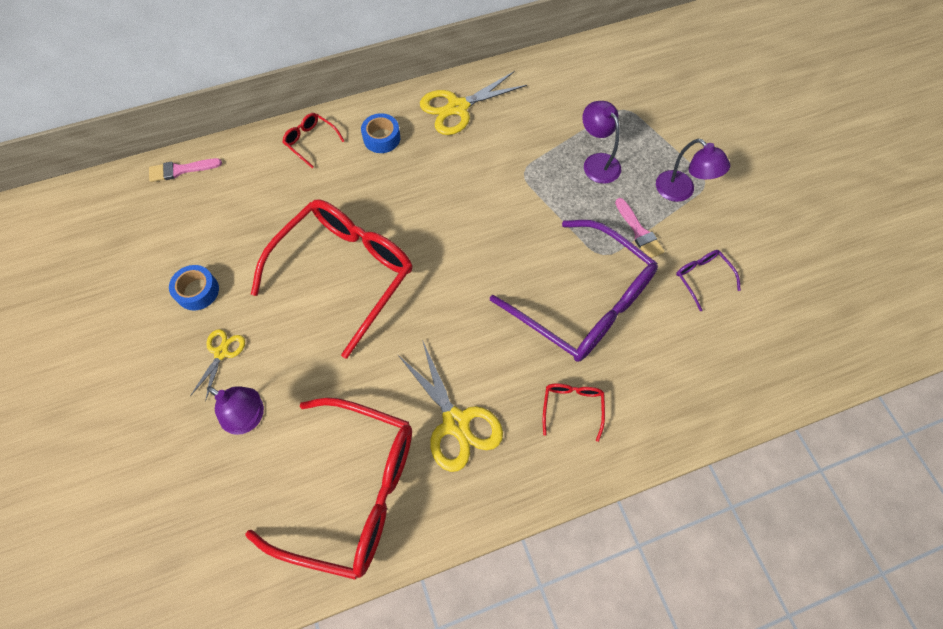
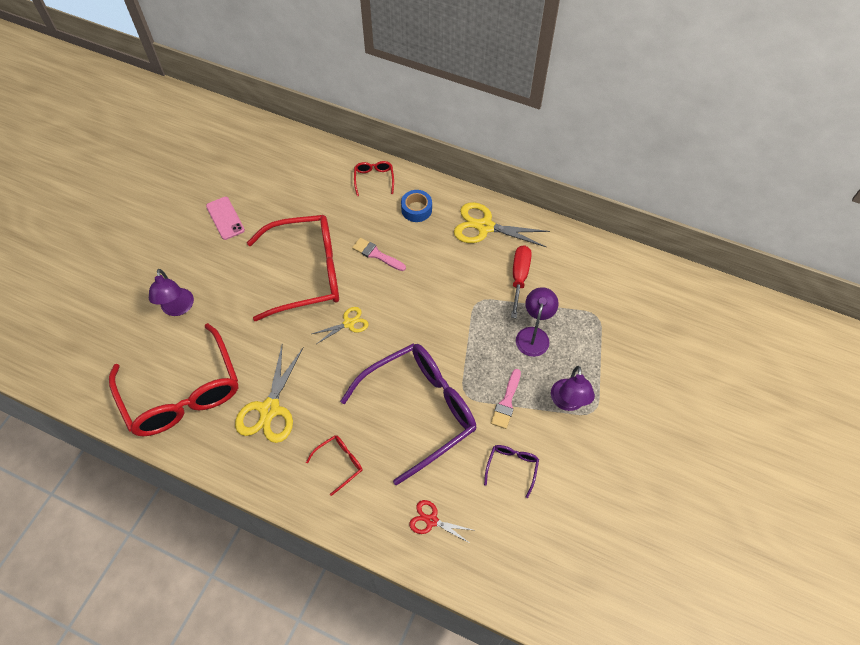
camera: 45 degrees right, 5 degrees down
(180, 170) = (288, 141): pink brush -> pink brush (376, 254)
(197, 291) = (225, 218): blue tape -> pink phone
(221, 352) = (201, 262): yellow scissors -> yellow scissors (349, 323)
(533, 127) = (519, 278): none -> red screwdriver
(583, 301) = (419, 411): purple glasses -> purple glasses turned 120 degrees counterclockwise
(696, 379) = (431, 520): none -> red scissors

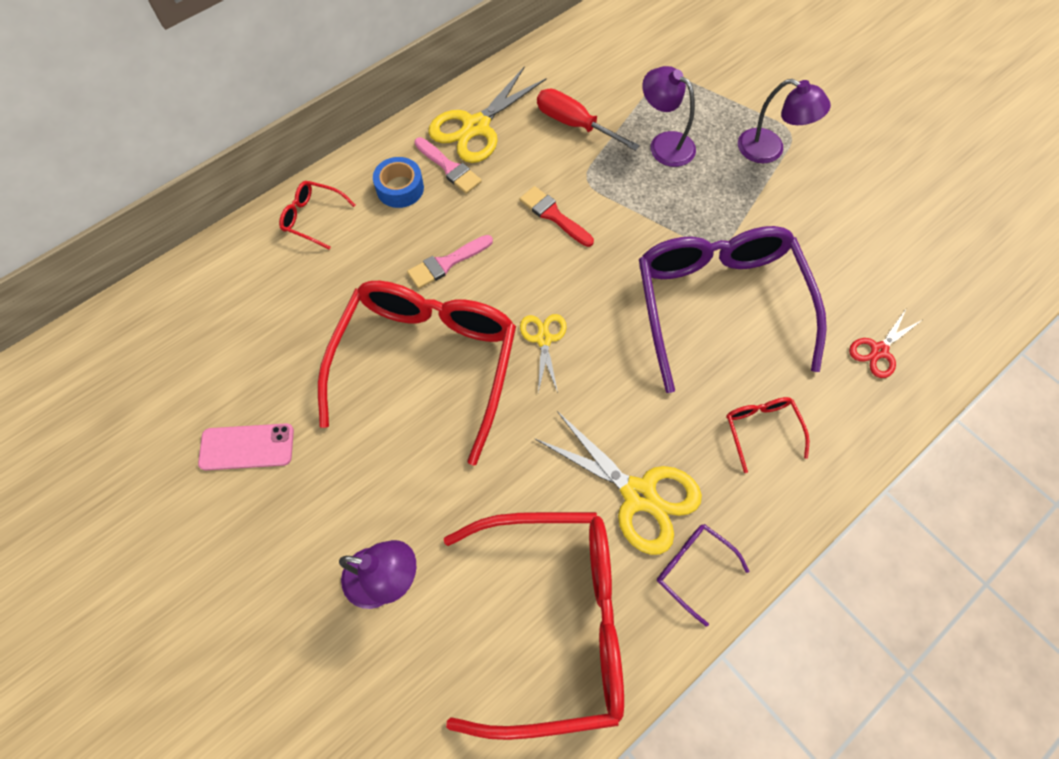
camera: 65 degrees left, 5 degrees up
(439, 294) = (553, 215): none -> red brush
(506, 402) = (745, 208): pink brush -> pink brush (449, 168)
(512, 468) = (835, 239): purple glasses -> purple glasses (693, 569)

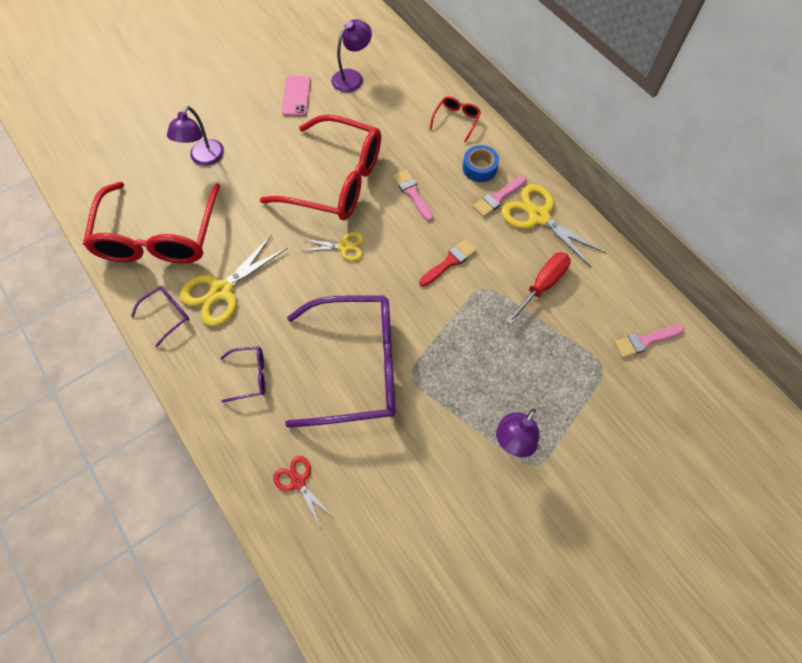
camera: 95 degrees right, 0 degrees up
(630, 41) = (645, 341): none -> pink brush
(664, 144) = (520, 351): purple lamp -> purple lamp (352, 77)
(761, 430) = (249, 376): red glasses -> purple glasses

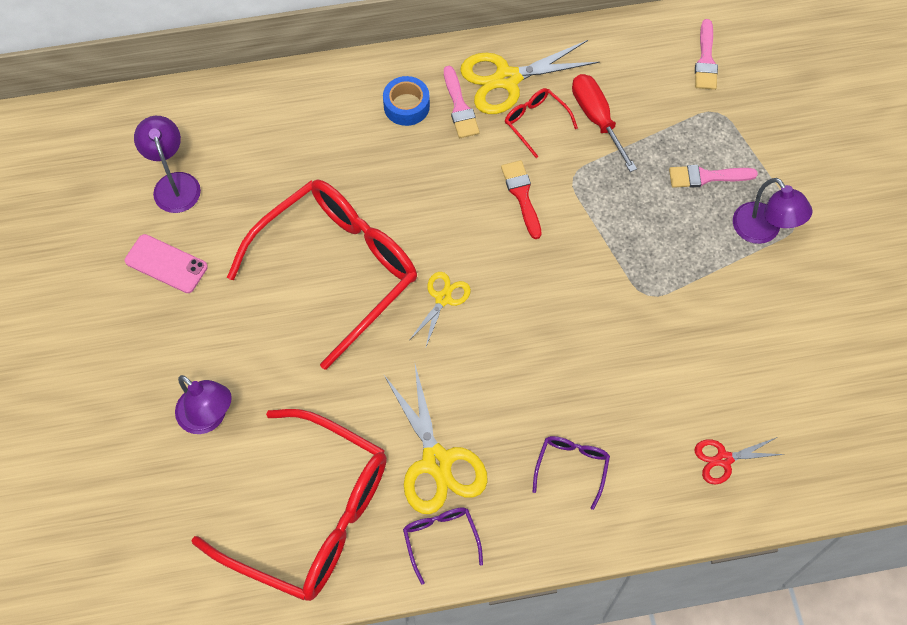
camera: 65 degrees left, 0 degrees up
(355, 366) = (610, 348): purple glasses -> none
(412, 193) = (404, 192): pink brush -> pink brush (706, 177)
(456, 120) = (320, 98): red glasses -> red glasses (536, 123)

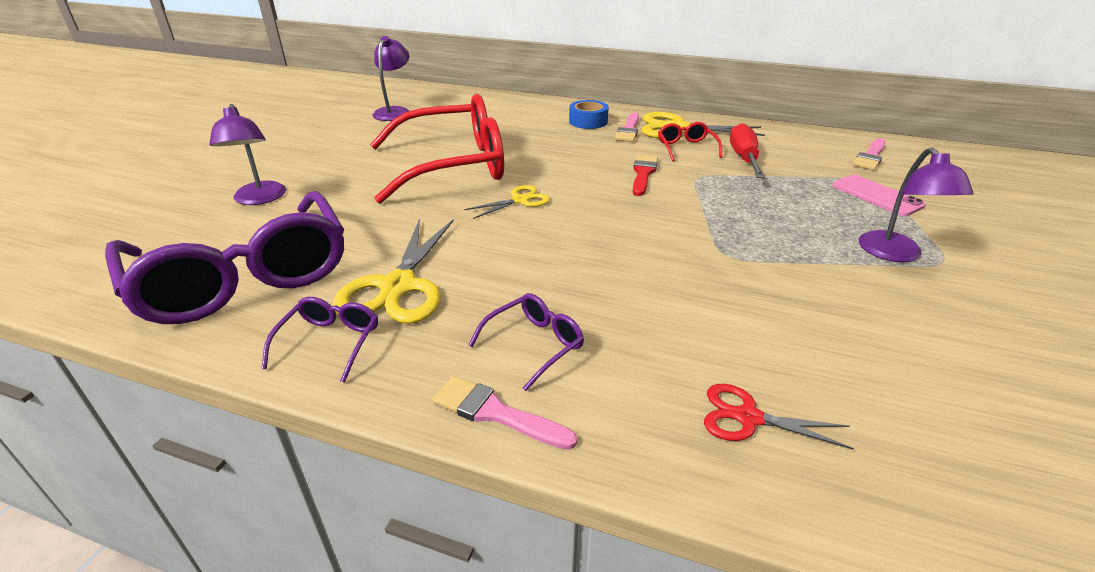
camera: 30 degrees right, 30 degrees down
(166, 264) = (343, 134): pink phone -> pink phone (877, 196)
(310, 514) = (243, 276): red glasses -> purple glasses
(706, 177) = (840, 208): pink brush -> pink brush (495, 413)

